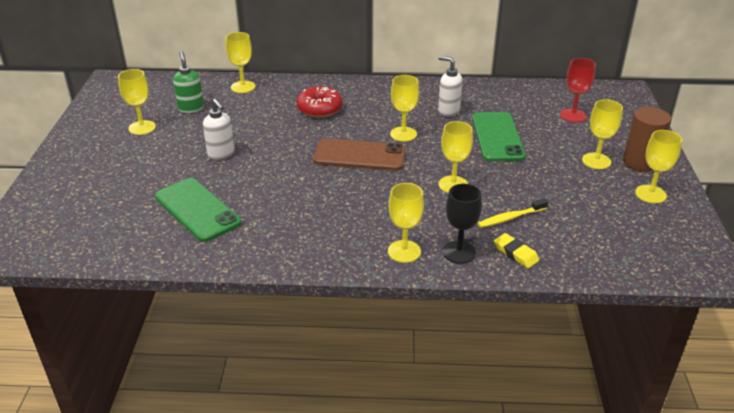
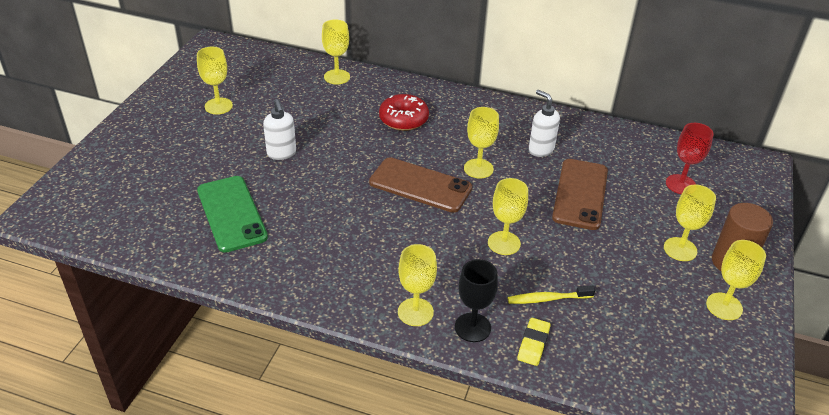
camera: 15 degrees right, 5 degrees up
(191, 108) = (275, 93): green soap dispenser -> none
(497, 137) = (580, 194): green phone -> brown phone
(515, 253) = (533, 344): yellow eraser -> yellow eraser turned 45 degrees clockwise

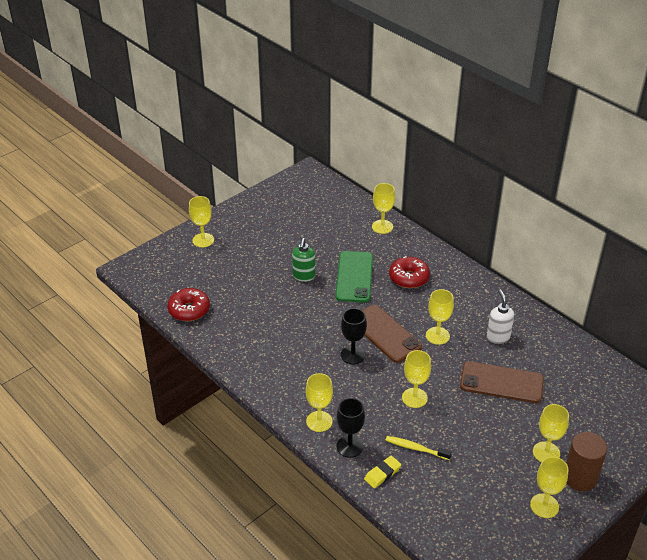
camera: 30 degrees right, 0 degrees up
(156, 238) = (189, 310): none -> red donut
(218, 106) = (283, 225): yellow goblet -> yellow goblet (203, 240)
(231, 213) = (244, 309): green phone -> green phone (354, 277)
(281, 153) = (304, 276): white soap dispenser -> green soap dispenser
(400, 221) = (353, 355): none -> black goblet
(580, 194) = (501, 383): brown phone -> brown phone turned 60 degrees clockwise
(680, 184) = (591, 404): red goblet -> none

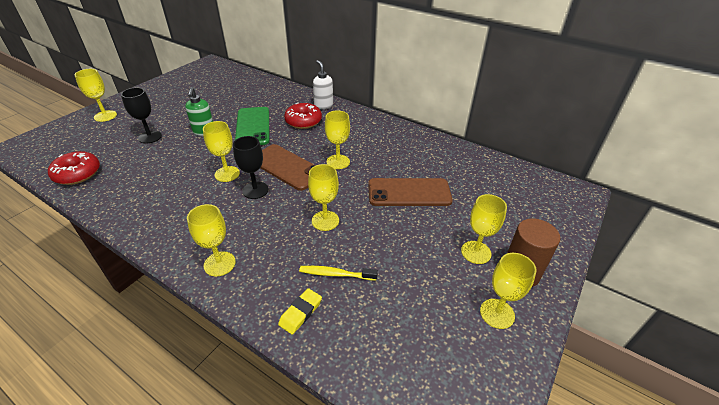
camera: 15 degrees left, 0 degrees up
(349, 446) = (257, 286): black goblet -> black goblet (150, 137)
(382, 227) = (275, 90): yellow goblet -> yellow goblet (227, 174)
(498, 337) = (394, 155): white soap dispenser -> white soap dispenser (323, 105)

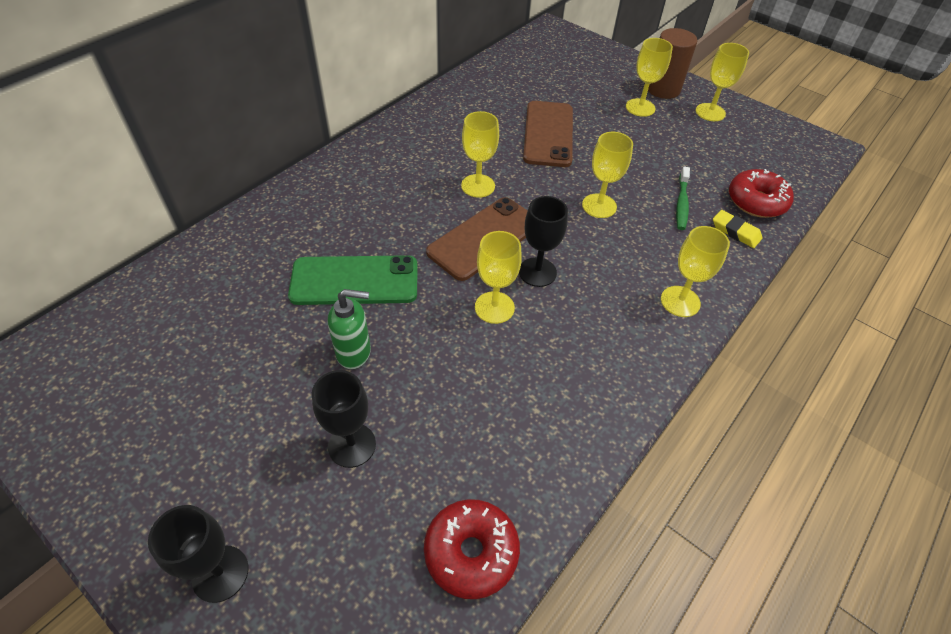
camera: 85 degrees left, 10 degrees up
(105, 116) = (220, 573): yellow goblet -> black goblet
(303, 121) = (356, 216): red donut -> red donut (756, 202)
(323, 105) = (309, 190): white soap dispenser -> none
(335, 274) = (681, 203): yellow toothbrush -> green toothbrush

